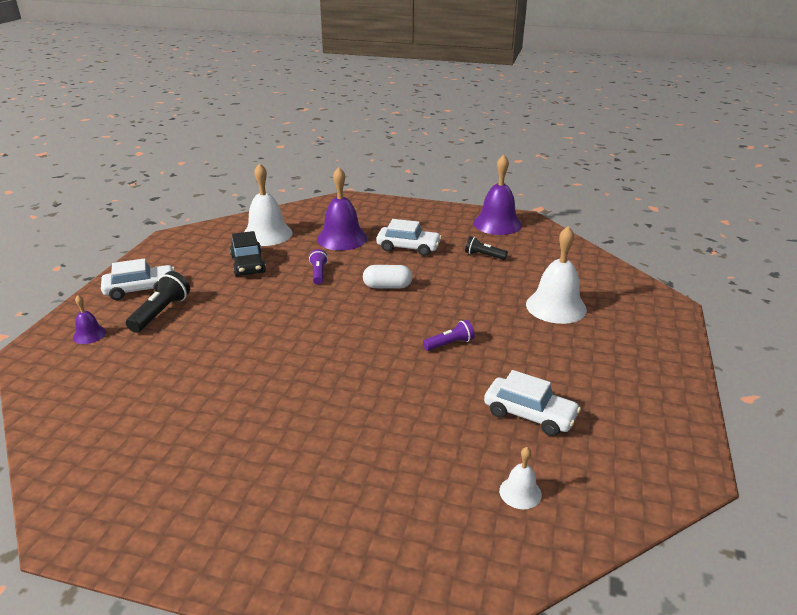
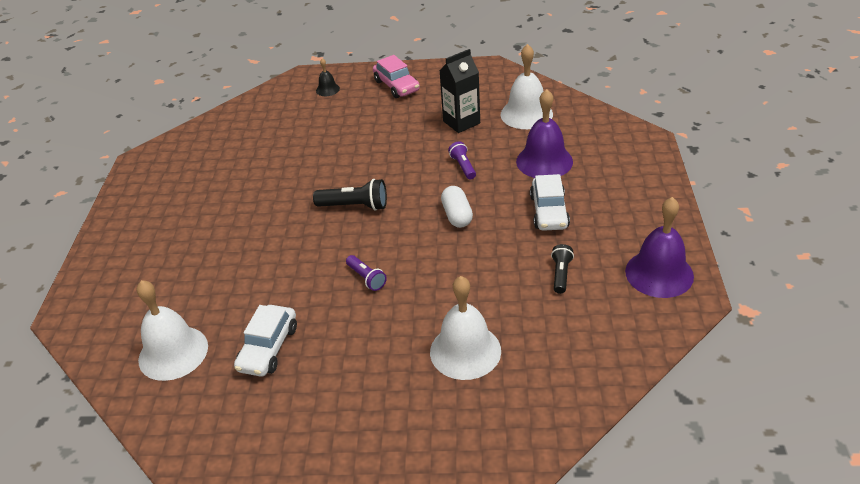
camera: 80 degrees right, 10 degrees up
(89, 334) = (327, 89): purple bell -> black bell
(140, 289) = (396, 86): white car -> pink car
(161, 313) = (366, 107): black flashlight -> black flashlight (354, 206)
(248, 264) = (461, 122): black car -> black carton
(318, 273) = (463, 166): purple flashlight -> purple flashlight turned 90 degrees counterclockwise
(520, 492) = (173, 352): white bell -> white bell, size x2.04

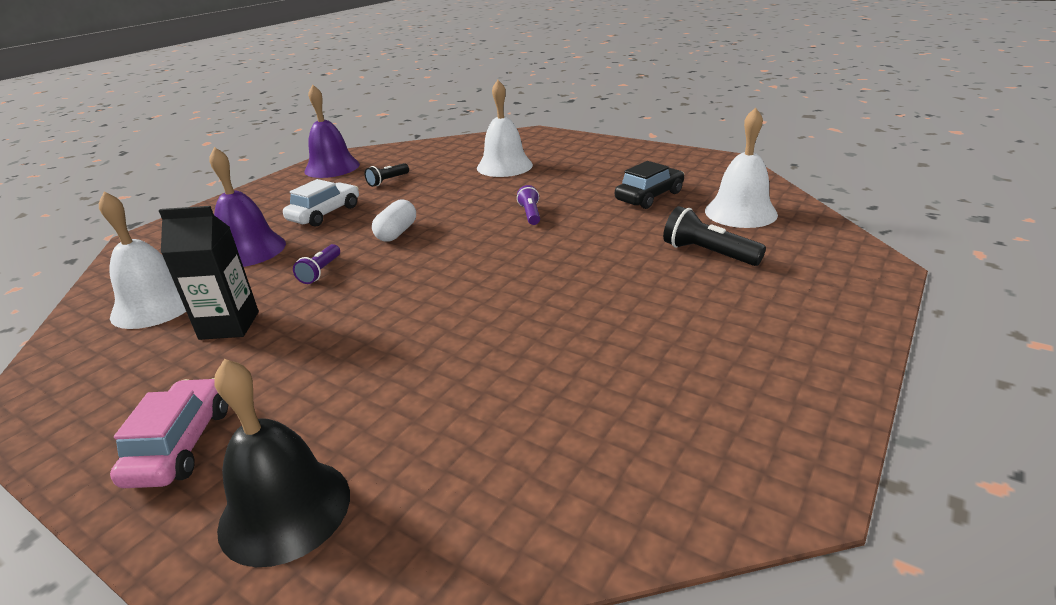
camera: 150 degrees left, 10 degrees down
(268, 348) = (649, 196): white car -> black car
(327, 89) = (285, 510): black bell -> black bell, size x2.04
(354, 206) = (479, 271): black flashlight -> black flashlight (708, 253)

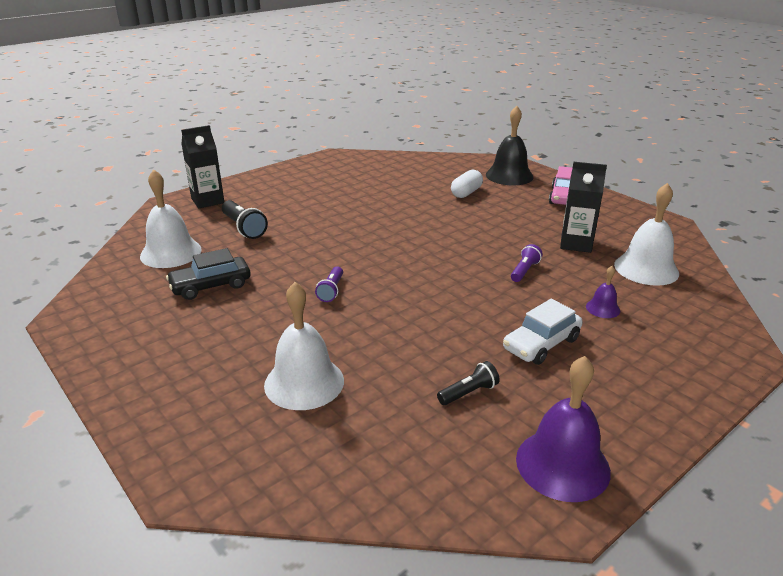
camera: 165 degrees left, 0 degrees up
(249, 250) = (602, 308): purple bell -> purple bell, size x0.49
(397, 233) = (461, 297): white capsule -> white capsule (466, 193)
(831, 282) = (207, 201): none -> black carton

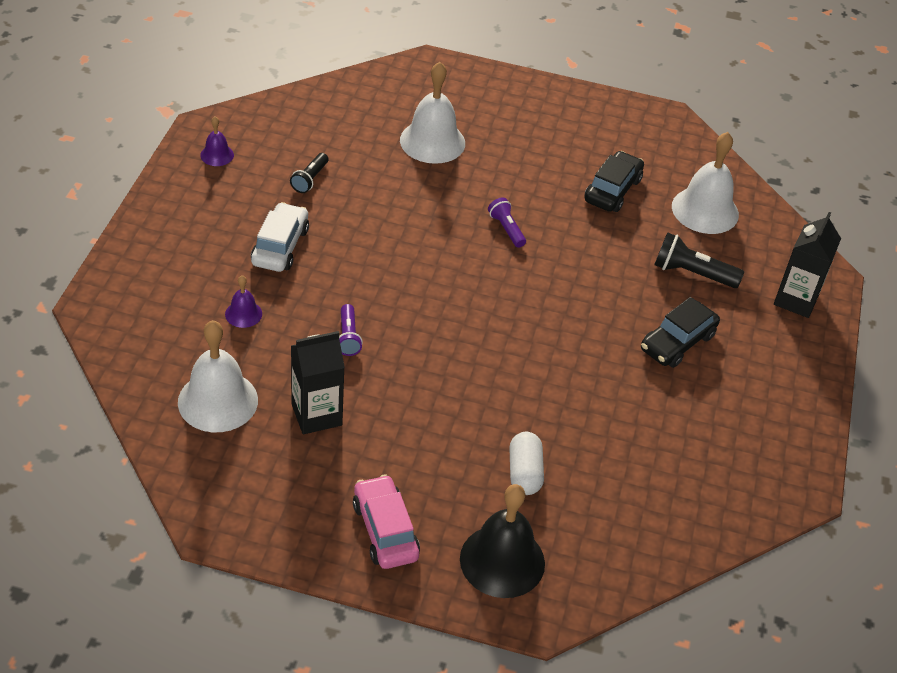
camera: 140 degrees right, 15 degrees up
(308, 207) = (677, 342): none -> black car
(562, 464) = (217, 155): purple bell -> purple bell, size x0.49

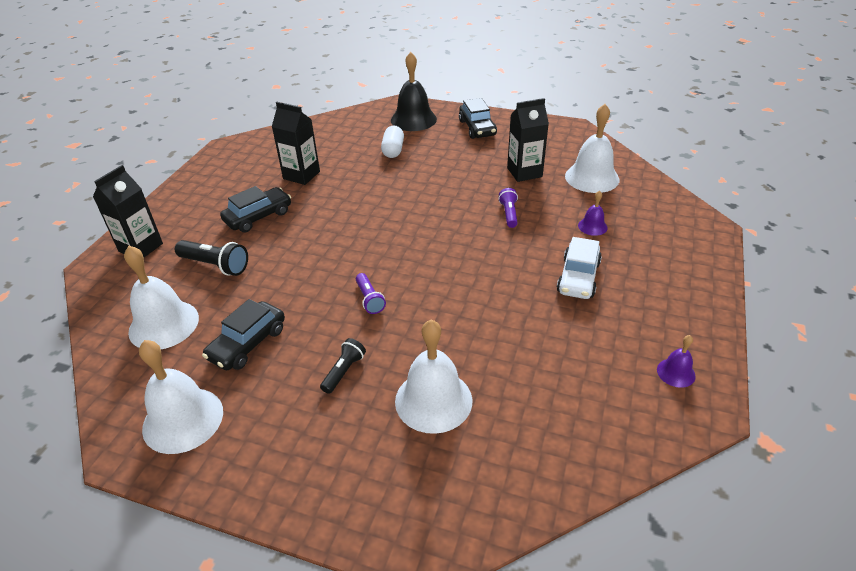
camera: 170 degrees left, 5 degrees down
(310, 179) = (566, 345): black flashlight -> black flashlight (344, 371)
(385, 530) = (477, 128): pink car -> black car
(636, 135) = (183, 419): none -> white bell
(651, 419) = (301, 175): none -> black carton

